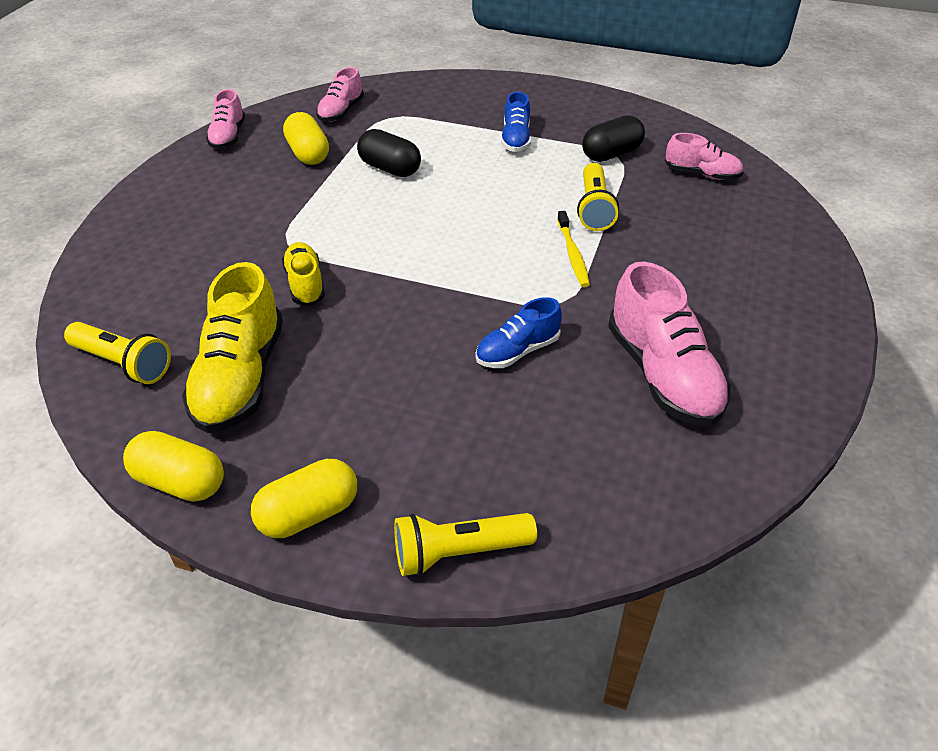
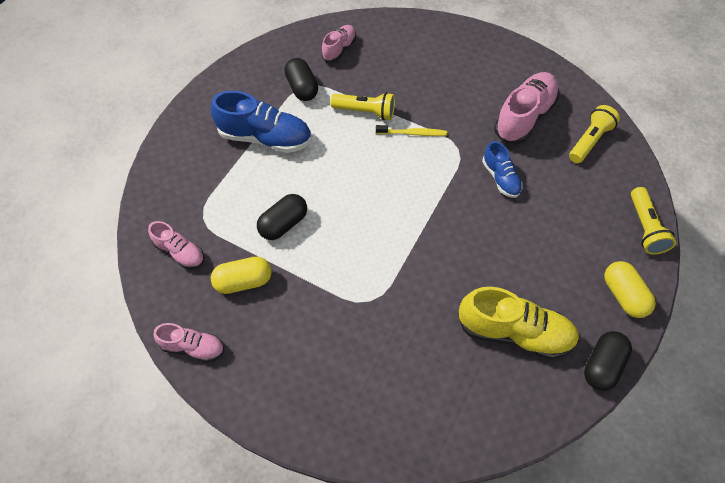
camera: 80 degrees left, 15 degrees up
(123, 364) = (495, 411): yellow flashlight -> yellow flashlight (589, 141)
(180, 482) = (602, 365): yellow capsule -> black capsule
(305, 284) = (421, 290): yellow shoe -> none
(515, 139) = (265, 138): blue shoe -> blue shoe, size x1.75
(663, 375) = (524, 117): pink shoe -> pink shoe turned 45 degrees counterclockwise

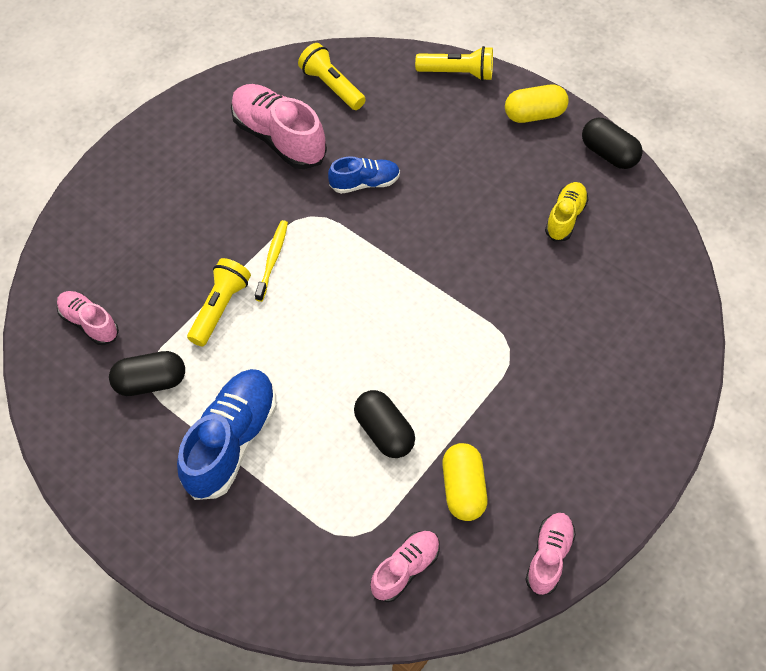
camera: 80 degrees left, 0 degrees up
(514, 332) = (565, 217): yellow shoe -> yellow shoe, size x0.57

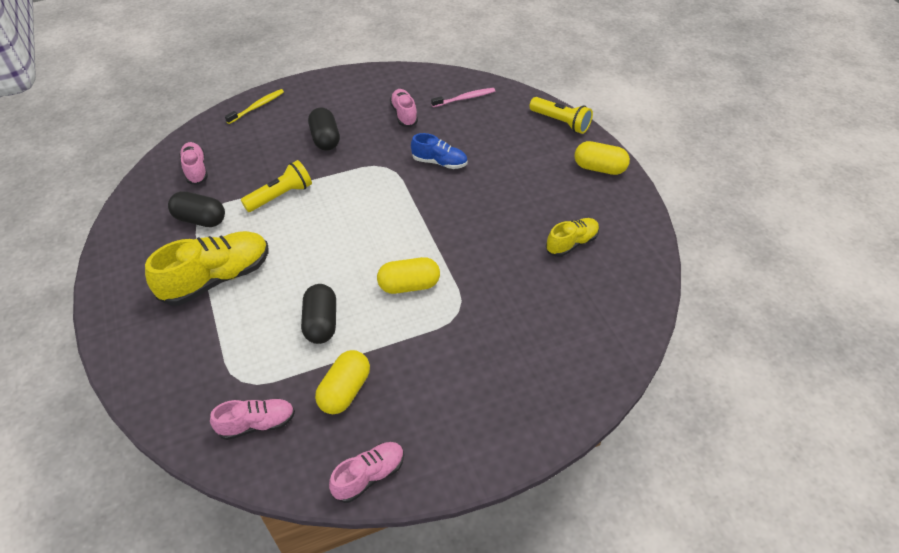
camera: 30 degrees right, 10 degrees down
(232, 441) = (217, 278): blue shoe -> yellow shoe
(272, 260) = (339, 182): yellow toothbrush -> yellow toothbrush (257, 107)
(279, 138) = (404, 114): pink shoe -> pink shoe, size x0.57
(331, 86) = (464, 98): yellow flashlight -> pink toothbrush
(440, 344) = (409, 285): none -> yellow capsule
(608, 154) = (640, 215): black capsule -> black capsule (325, 139)

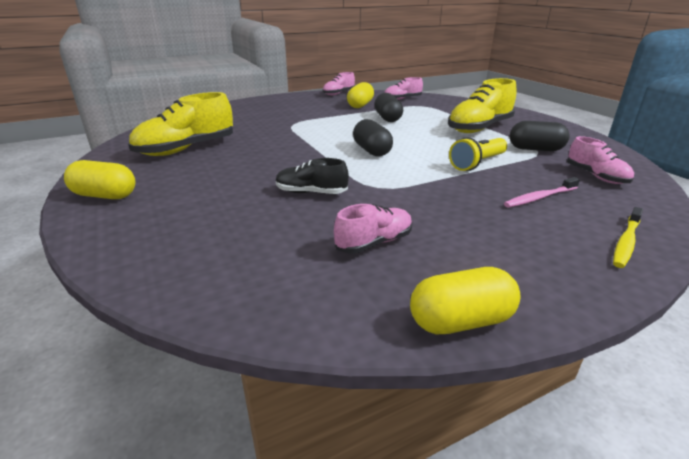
camera: 175 degrees right, 20 degrees down
(325, 139) = (474, 208): black capsule -> black capsule (371, 151)
(404, 114) = (374, 243): pink shoe -> pink shoe turned 105 degrees counterclockwise
(409, 285) = (330, 130): yellow capsule -> yellow capsule (460, 321)
(439, 162) = (311, 192): blue shoe -> black shoe
(464, 98) = (268, 275): pink toothbrush -> pink toothbrush (540, 197)
(561, 122) = (110, 244): yellow flashlight -> none
(571, 243) = (186, 149): yellow shoe -> yellow shoe, size x1.75

